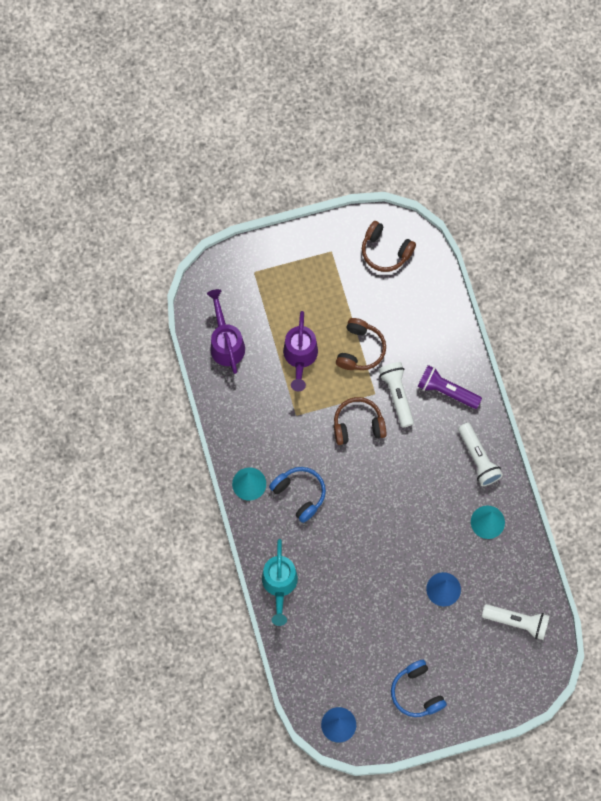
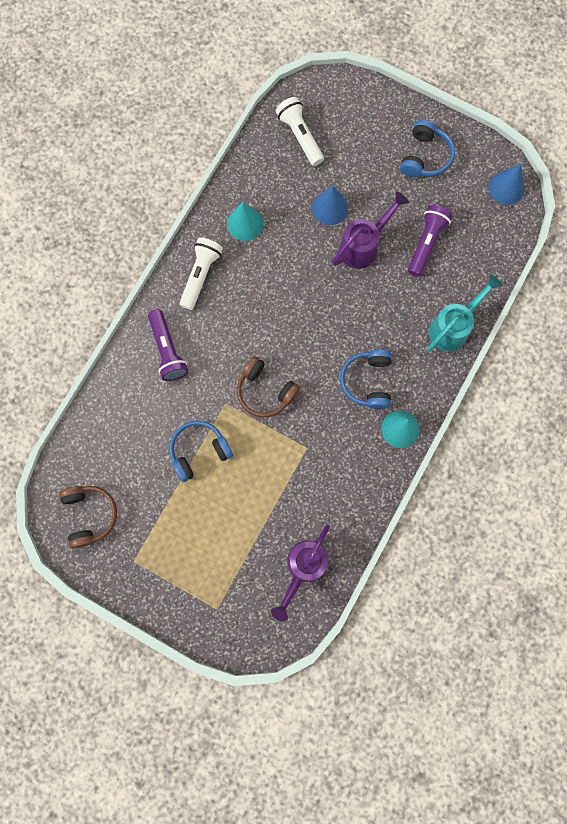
camera: 135 degrees left, 5 degrees up
(300, 357) = (254, 493): purple watering can -> purple watering can (363, 245)
(353, 627) = (426, 243): none -> purple flashlight
(360, 349) = (199, 451): brown headphones -> blue headphones
(397, 395) = (209, 385): white flashlight -> none

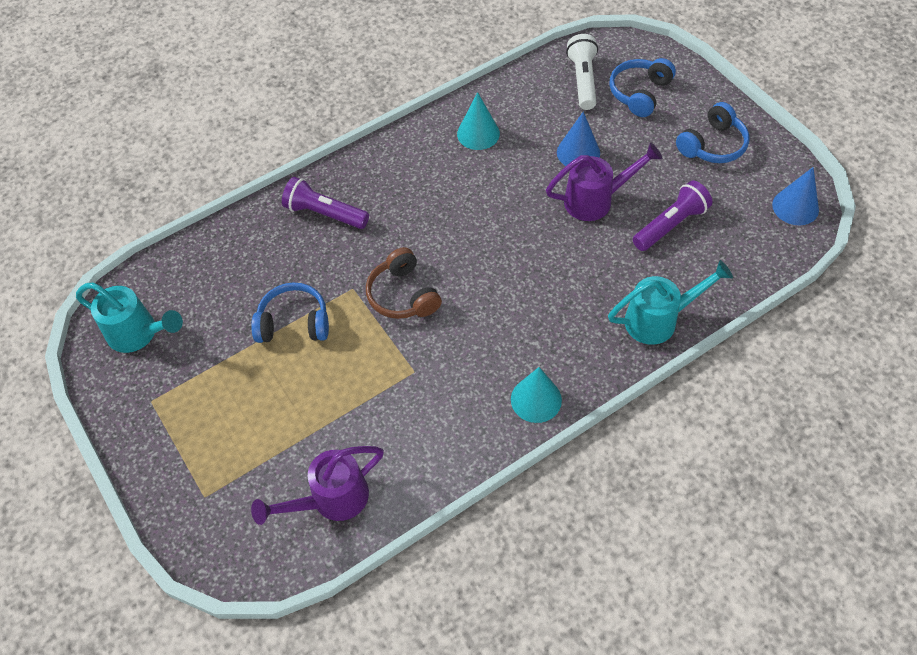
camera: 30 degrees right, 20 degrees down
(90, 515) = (139, 334): brown headphones -> turquoise watering can
(167, 350) = (325, 214): purple flashlight -> purple flashlight turned 105 degrees clockwise
(200, 276) = (402, 161): white flashlight -> none
(367, 381) = (525, 333): blue headphones -> blue headphones (639, 93)

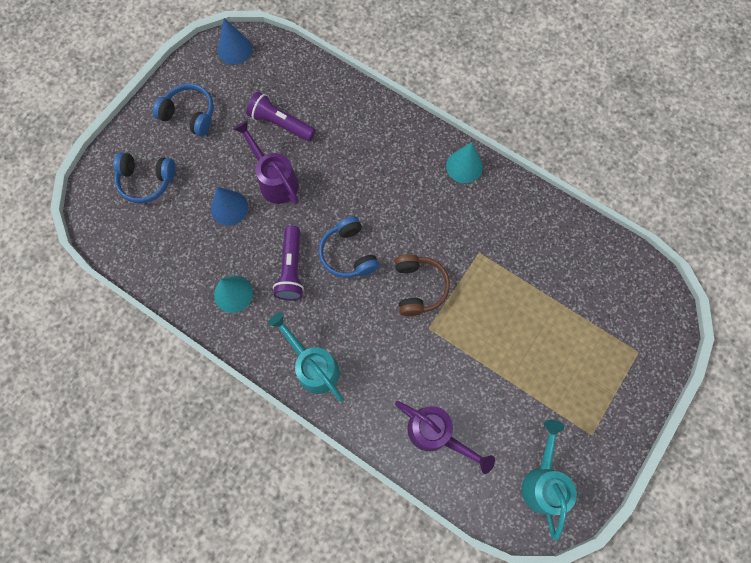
camera: 115 degrees left, 15 degrees up
(294, 322) = (478, 359): blue headphones -> blue headphones (348, 253)
(325, 214) = (365, 385): purple flashlight -> purple flashlight (291, 268)
(331, 500) = (597, 266): purple watering can -> purple watering can (436, 434)
(403, 295) = (419, 287): brown headphones -> brown headphones turned 45 degrees counterclockwise
(583, 80) = (143, 229): white flashlight -> none
(659, 319) = (368, 110): turquoise watering can -> turquoise watering can (313, 366)

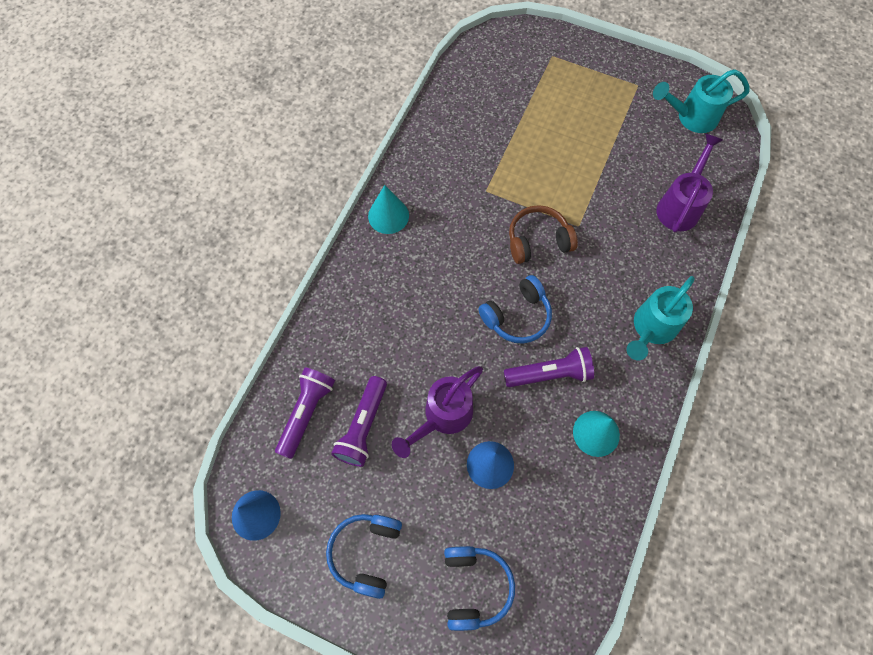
camera: 100 degrees left, 5 degrees down
(300, 87) = (306, 413): none -> purple flashlight

